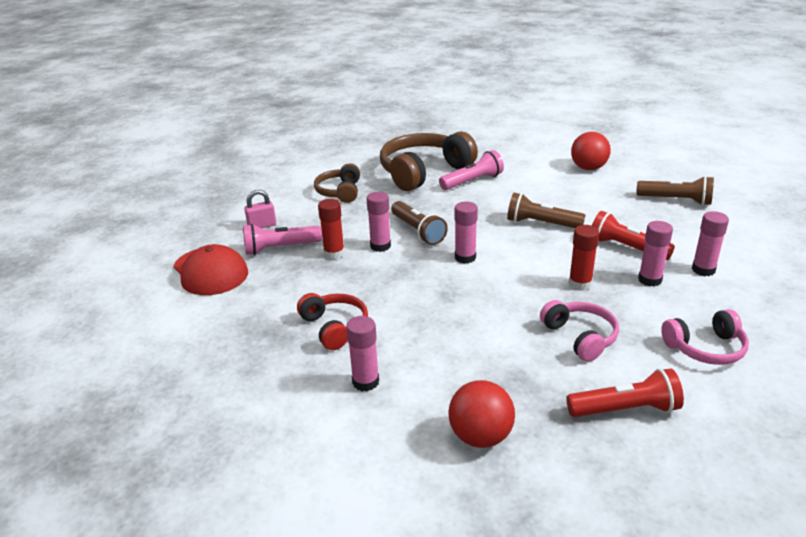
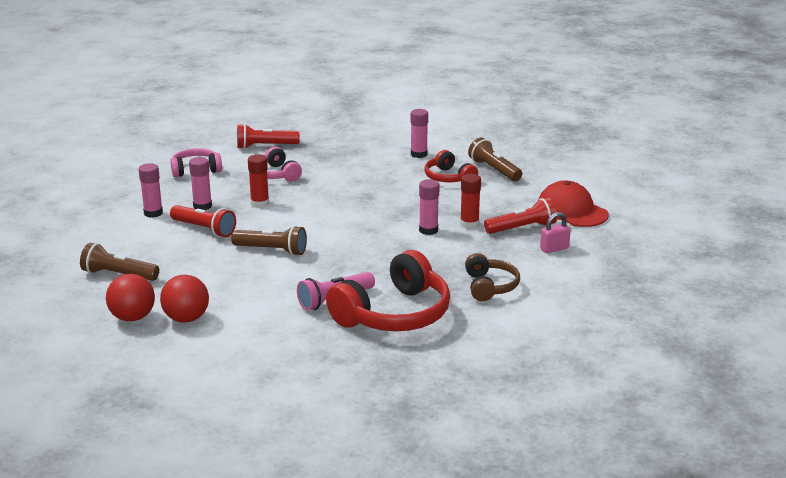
camera: 175 degrees right, 5 degrees down
(280, 248) = (522, 228): pink flashlight -> red flashlight
(418, 231) = (395, 243): brown flashlight -> brown flashlight (494, 170)
(424, 172) = (394, 314): brown headphones -> red headphones
(465, 257) = (350, 221): pink glue stick -> none
(480, 436) = (350, 137): red ball -> red ball (132, 317)

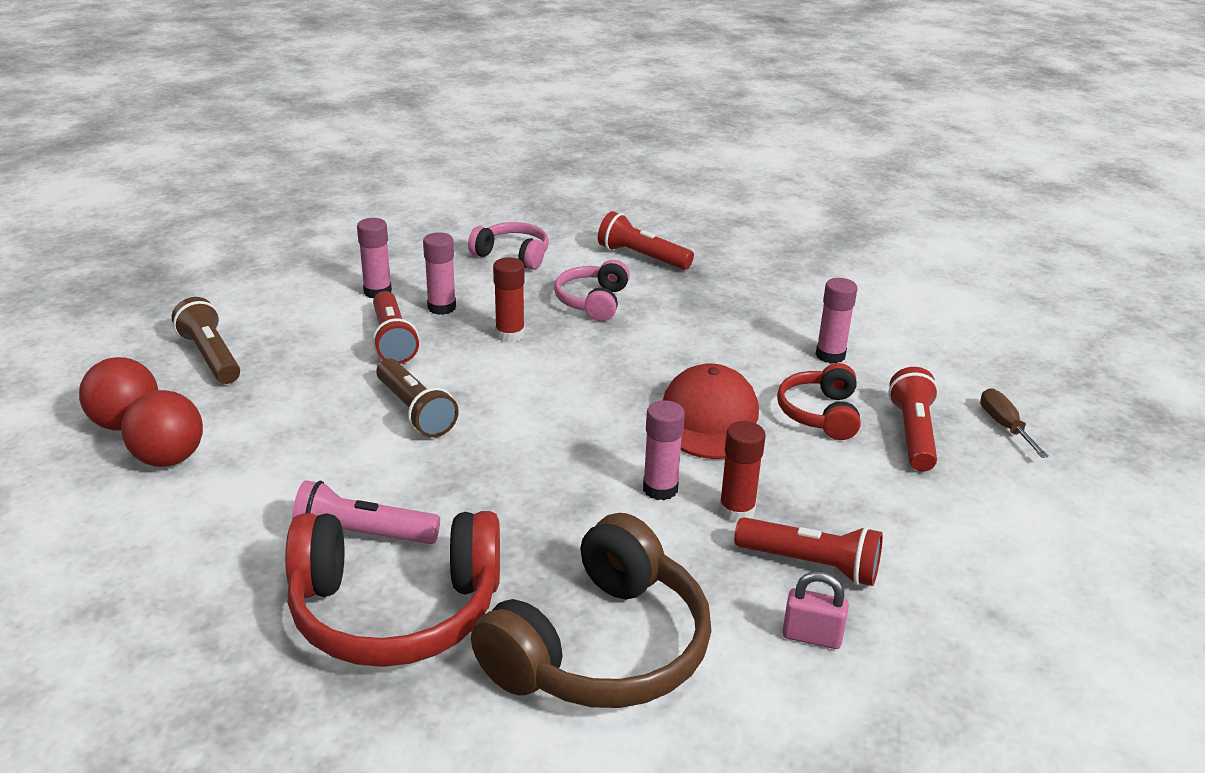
camera: 40 degrees right, 5 degrees up
(489, 286) = (601, 648): brown headphones -> brown headphones, size x1.82
(494, 170) = (913, 434): brown flashlight -> red flashlight
(523, 153) = (1004, 426): none -> brown screwdriver
(572, 210) = (947, 576): red cap -> red cap (710, 419)

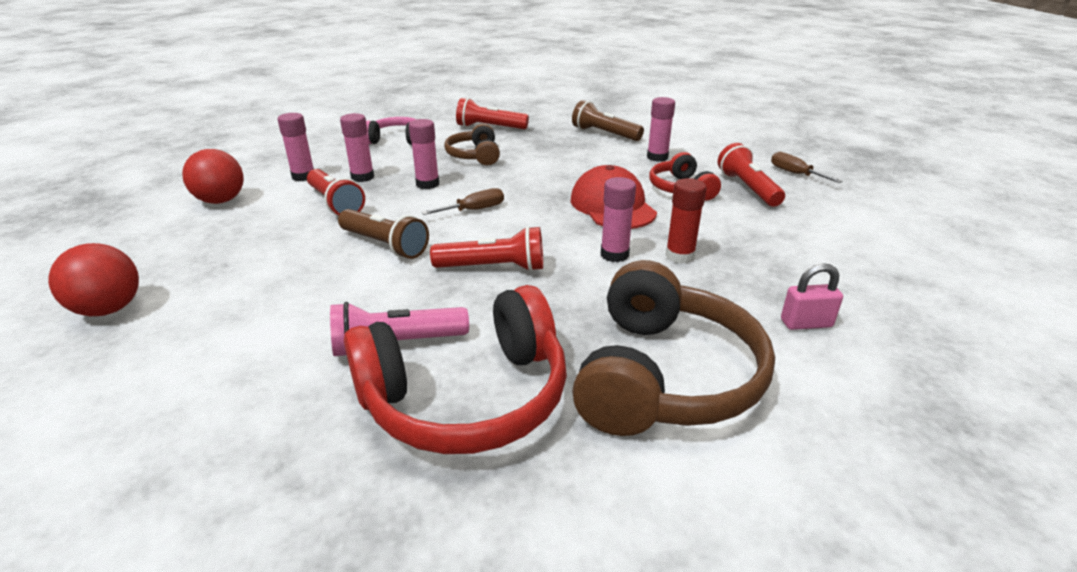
camera: 20 degrees left, 0 degrees up
(169, 459) = (168, 328): red ball -> red ball (221, 201)
(211, 356) = (175, 243): brown flashlight -> brown flashlight (604, 134)
(510, 335) = (427, 184): red glue stick -> pink glue stick
(540, 386) = (474, 210): none -> brown screwdriver
(593, 302) = (475, 156): pink headphones -> brown headphones
(811, 565) = (760, 277): red flashlight -> red flashlight (494, 268)

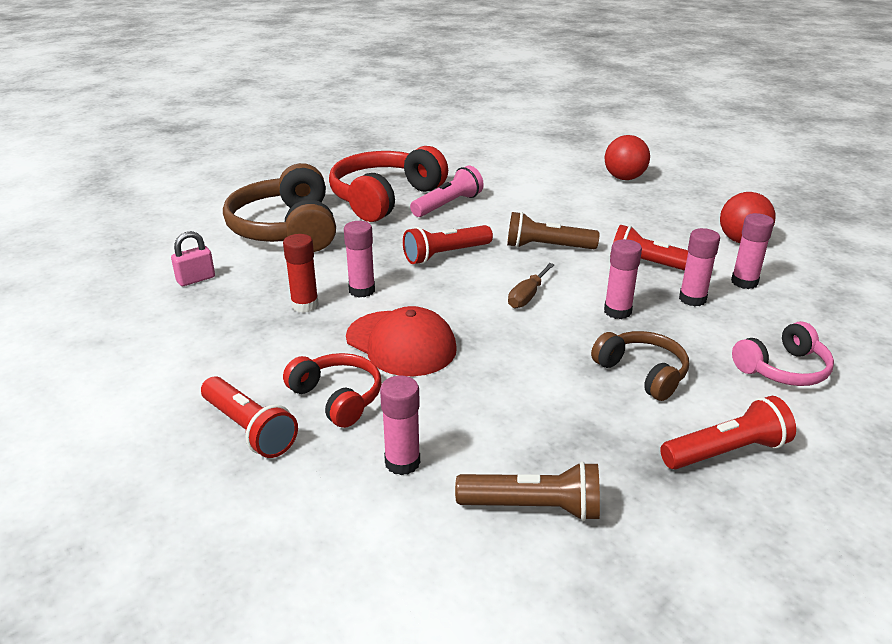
camera: 150 degrees right, 0 degrees up
(795, 174) = (175, 494): brown screwdriver -> none

